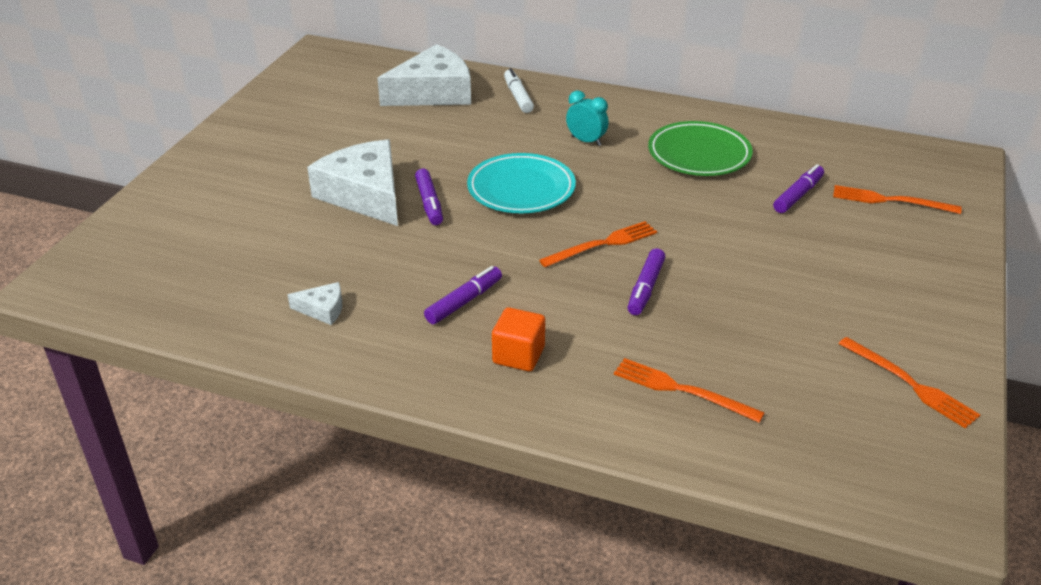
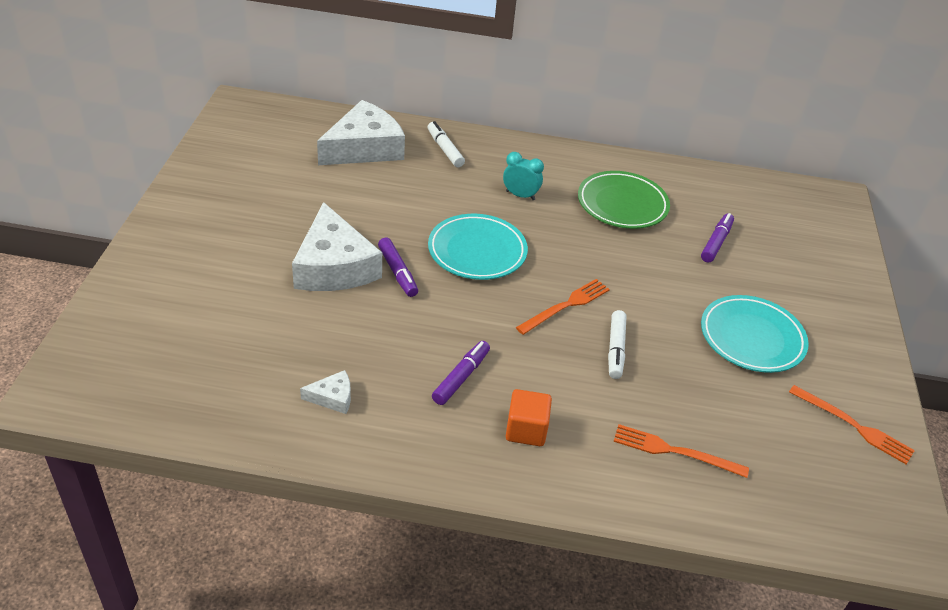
camera: 15 degrees left, 5 degrees up
(365, 194) = (334, 266): white cheese -> white cheese turned 150 degrees counterclockwise
(645, 288) = (615, 349): purple marker -> white marker
(811, 289) = (752, 338): none -> turquoise plate
(890, 201) = (791, 243): orange fork -> none

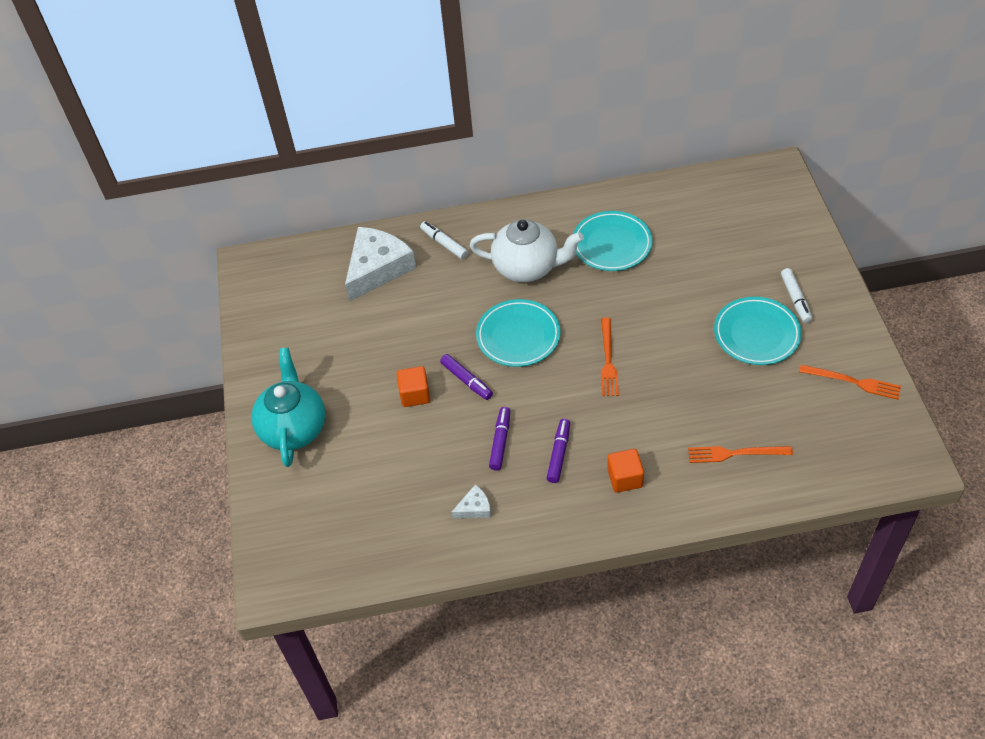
camera: 10 degrees left, 10 degrees up
(187, 253) = (294, 428): none -> turquoise teapot
(334, 266) = (415, 394): white cheese -> orange cube
(520, 195) = (527, 267): turquoise clock -> white teapot
(566, 306) = (608, 360): orange fork -> orange fork turned 150 degrees clockwise
(615, 349) = (661, 384): white marker -> white marker (795, 299)
(622, 204) = (611, 244): green plate -> turquoise plate
(716, 242) = (699, 254): purple marker -> purple marker (500, 441)

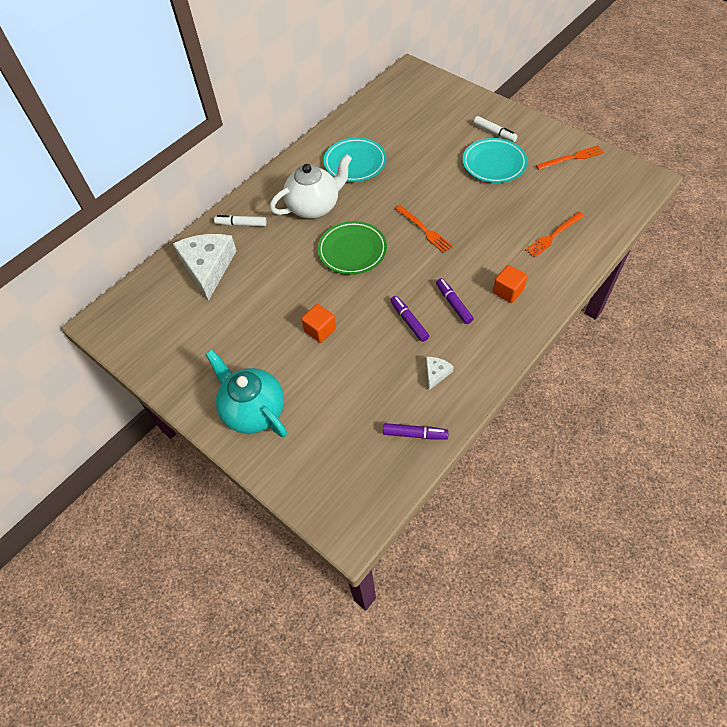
camera: 40 degrees left, 5 degrees up
(466, 380) = (346, 298): purple marker -> purple marker (415, 434)
(518, 336) = (352, 250): turquoise plate -> green plate

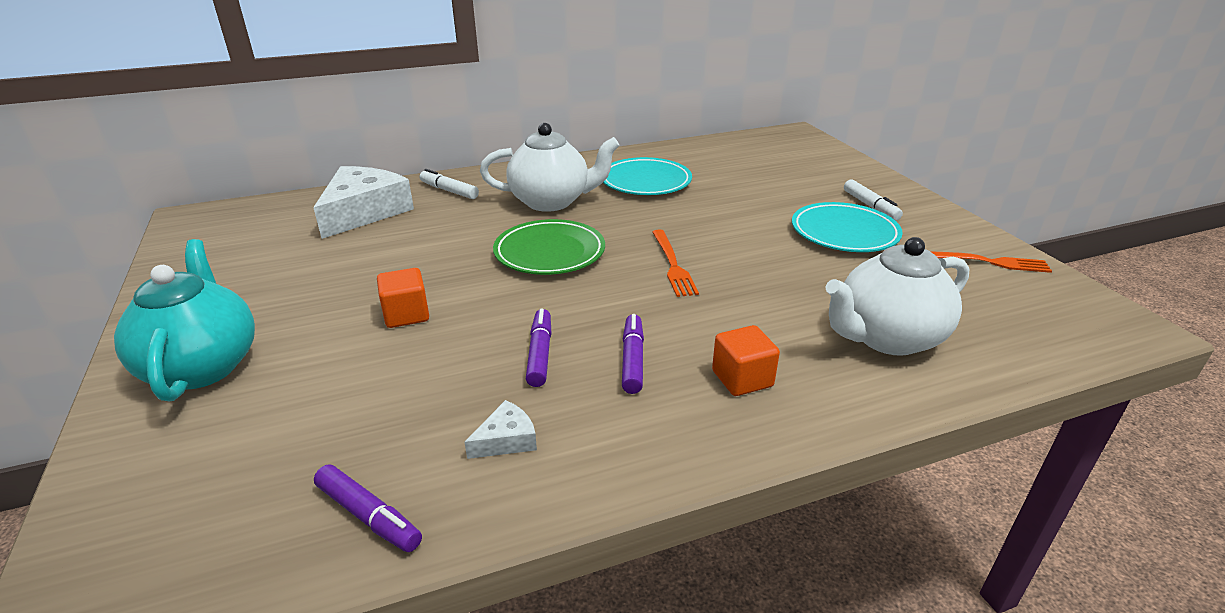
camera: 25 degrees right, 25 degrees down
(553, 235) = (886, 338): orange fork -> white teapot

